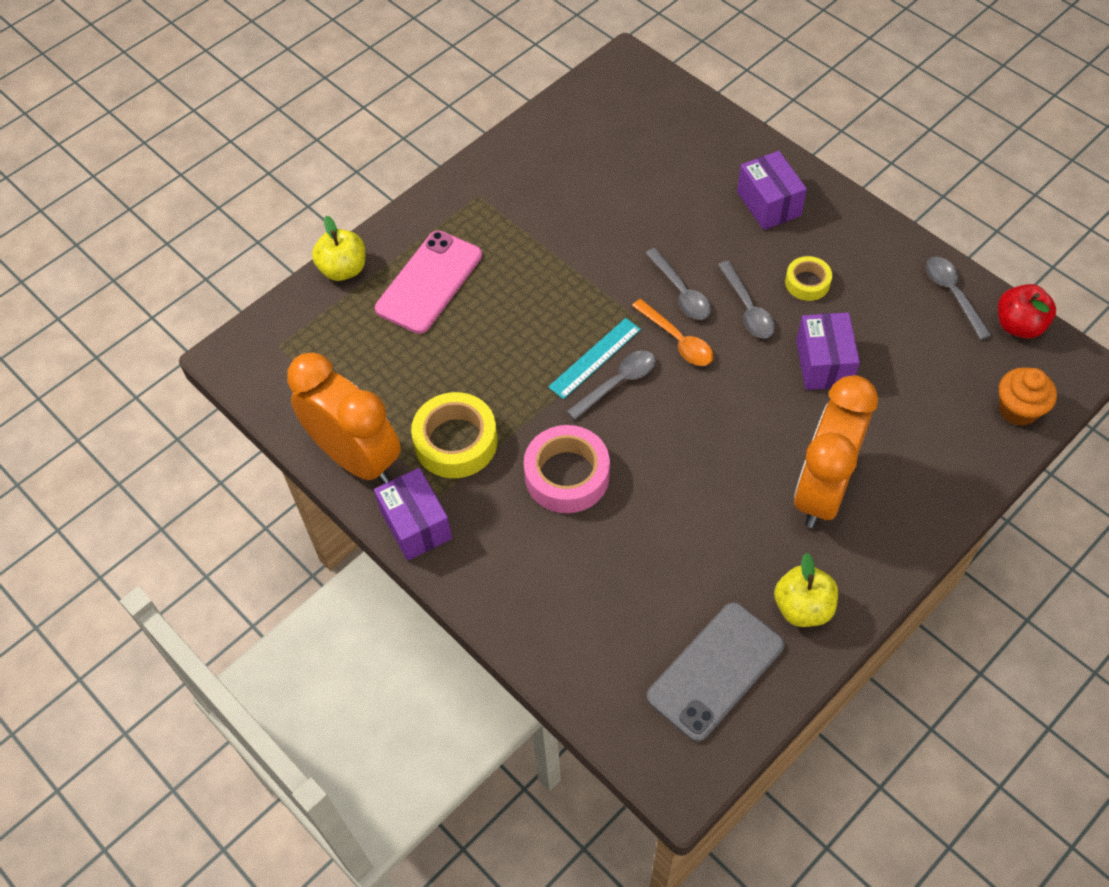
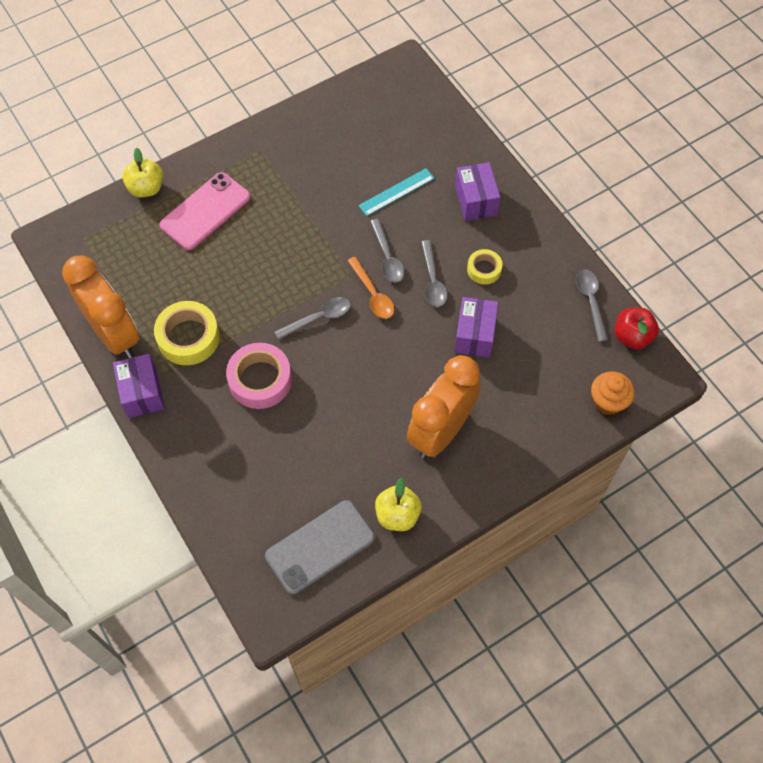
camera: 10 degrees right, 5 degrees up
(595, 358) = (308, 295): turquoise ruler -> turquoise ruler (396, 192)

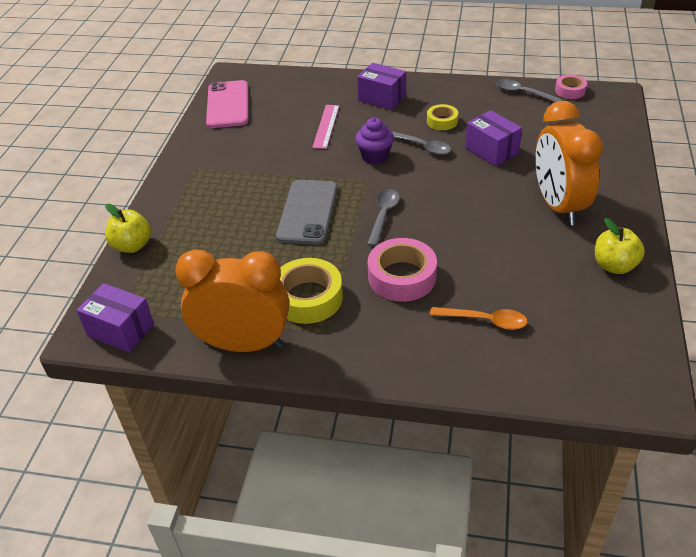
camera: 45 degrees left, 20 degrees down
(142, 393) = (327, 359): purple box -> purple box (121, 330)
(205, 211) = (204, 224): pink phone -> pink phone (228, 105)
(320, 547) = (605, 326): grey phone -> grey phone (307, 212)
(373, 294) = (397, 179): orange spoon -> orange spoon (485, 320)
(387, 257) = (375, 157): grey spoon -> purple cupcake
(396, 192) = (326, 126): turquoise ruler -> pink ruler
(608, 402) = (612, 123): orange cupcake -> none
(632, 336) = (570, 91): red apple -> pink tape

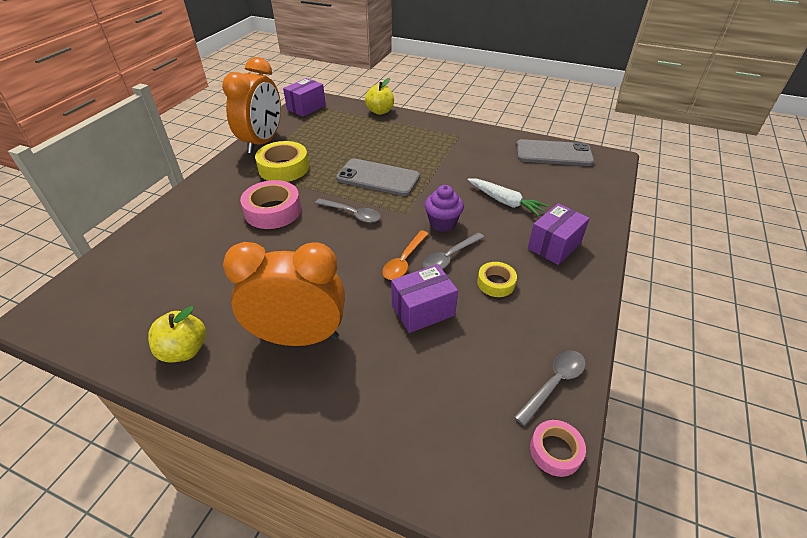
camera: 100 degrees right, 0 degrees up
(228, 105) = (553, 153): pink phone -> grey phone
(326, 126) = (505, 202): pink ruler -> white carrot
(485, 320) = (194, 243): orange spoon -> orange spoon (404, 261)

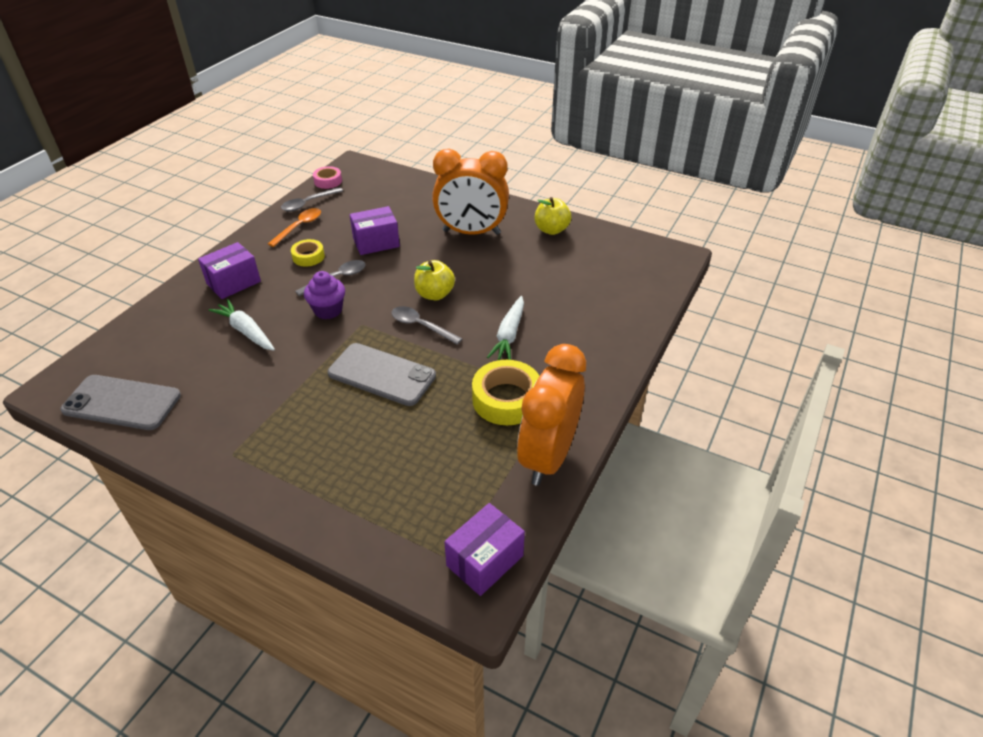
camera: 175 degrees left, 0 degrees up
(273, 211) = (509, 335): pink tape -> white carrot
(380, 111) = (342, 535): yellow apple -> yellow apple (434, 294)
(404, 261) = (379, 277): orange spoon -> orange spoon (299, 227)

